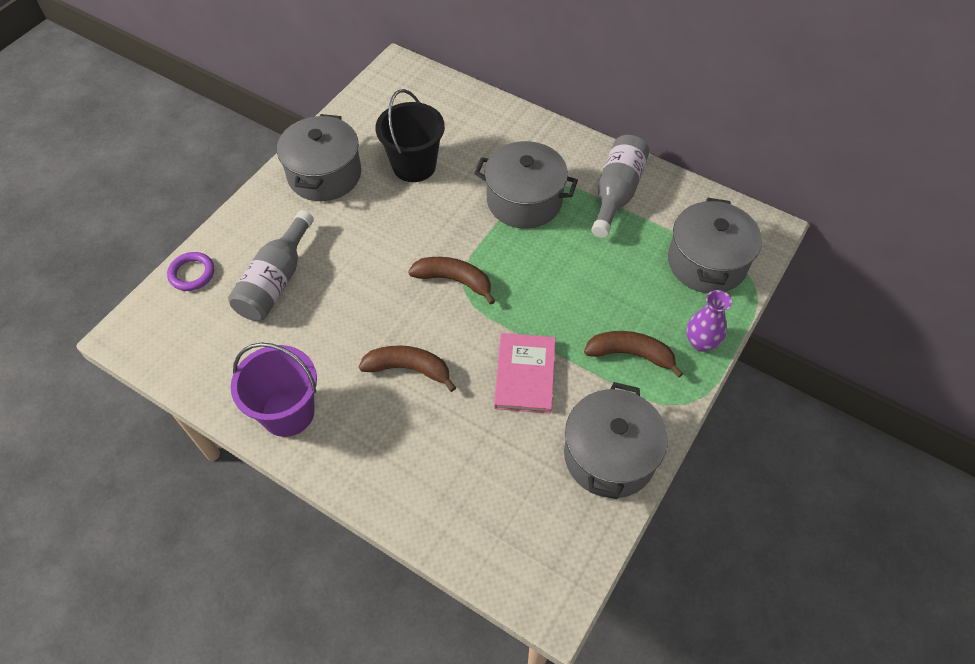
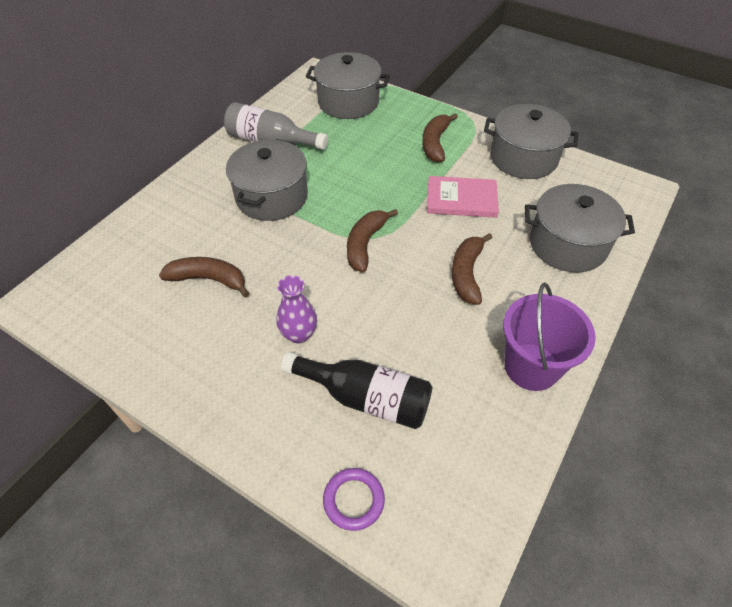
camera: 90 degrees left, 5 degrees down
(276, 280) = (365, 398): grey bottle -> black bottle
(324, 174) = (205, 364): grey pot -> grey pot (567, 244)
(414, 166) = (209, 279): black bucket -> brown banana
(701, 342) = (421, 110): purple vase -> purple vase (299, 334)

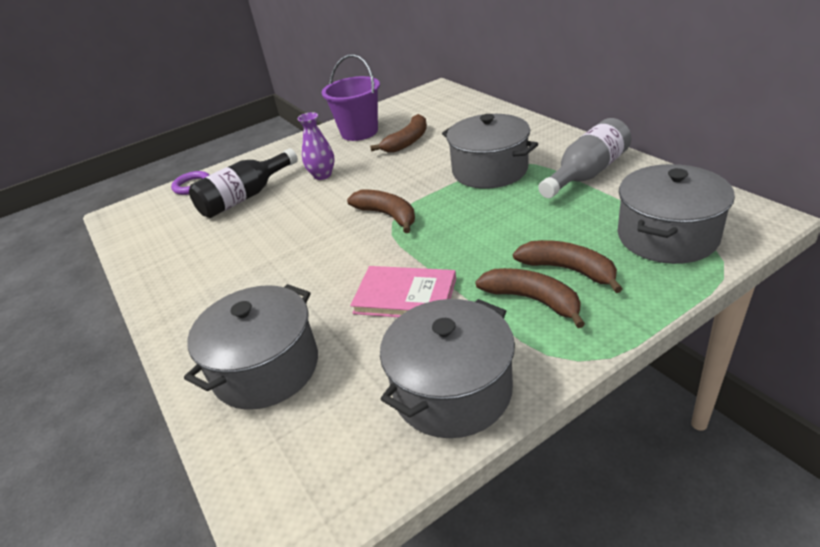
camera: 120 degrees right, 15 degrees down
(461, 199) = (405, 296): pink book -> pink book turned 75 degrees clockwise
(466, 274) = (299, 271): brown banana -> brown banana (568, 270)
(531, 367) = (177, 283): purple bucket -> purple bucket (359, 132)

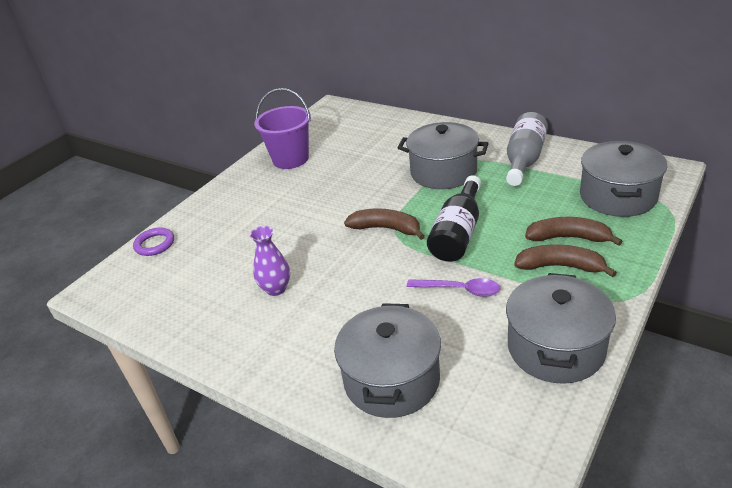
camera: 25 degrees left, 0 degrees up
(245, 197) = (227, 242): black bottle -> black bottle (458, 233)
(322, 175) = (290, 206): purple vase -> purple vase (276, 289)
(405, 296) = (459, 290): pink book -> purple spoon
(407, 141) = (347, 160): brown banana -> none

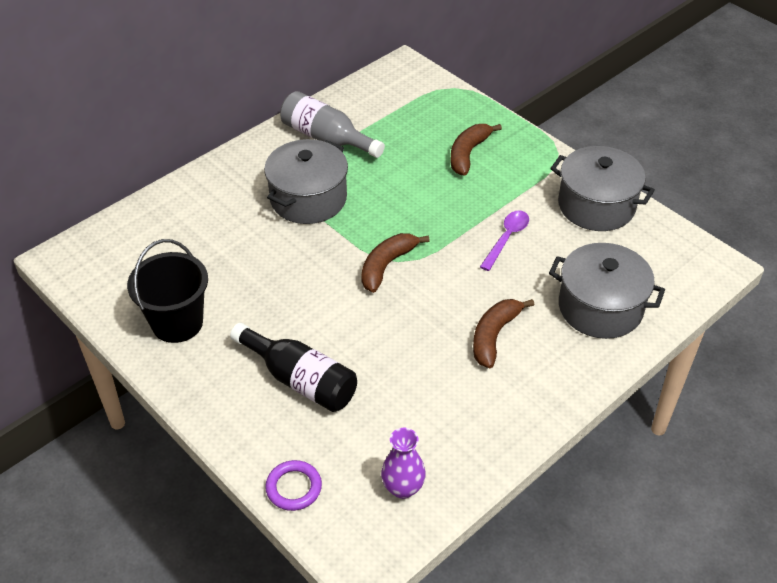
camera: 80 degrees left, 10 degrees up
(276, 289) = (444, 371): purple vase -> purple vase (403, 488)
(290, 159) = (177, 323): purple bucket -> black bucket
(458, 233) = (423, 217): black bottle -> black bottle (300, 380)
(560, 266) = (504, 171): brown banana -> brown banana (494, 336)
(617, 196) = (425, 106): grey pot -> none

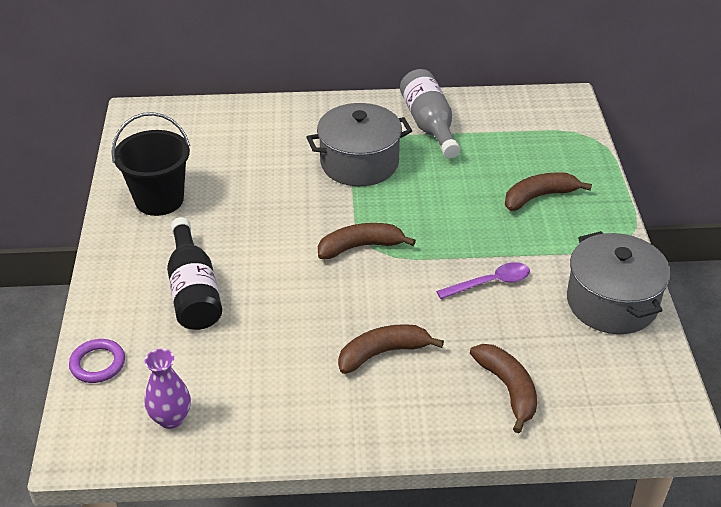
camera: 40 degrees right, 5 degrees down
(600, 307) = (508, 389): grey pot -> brown banana

